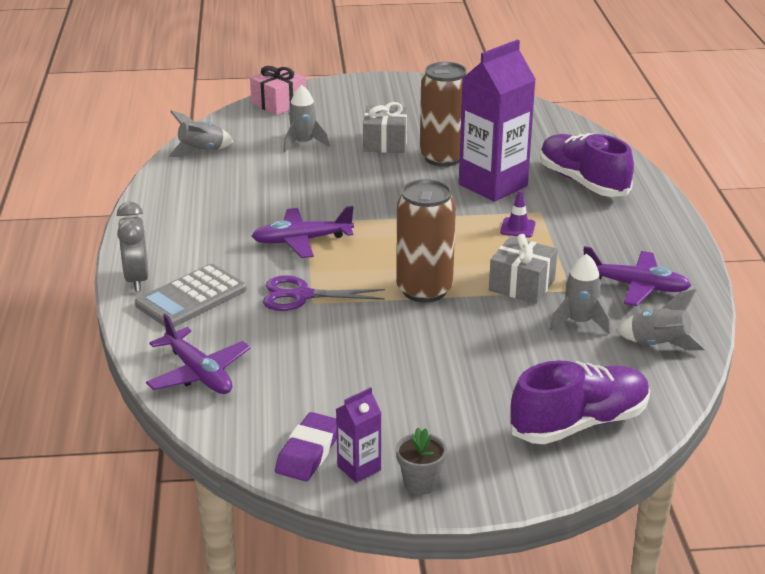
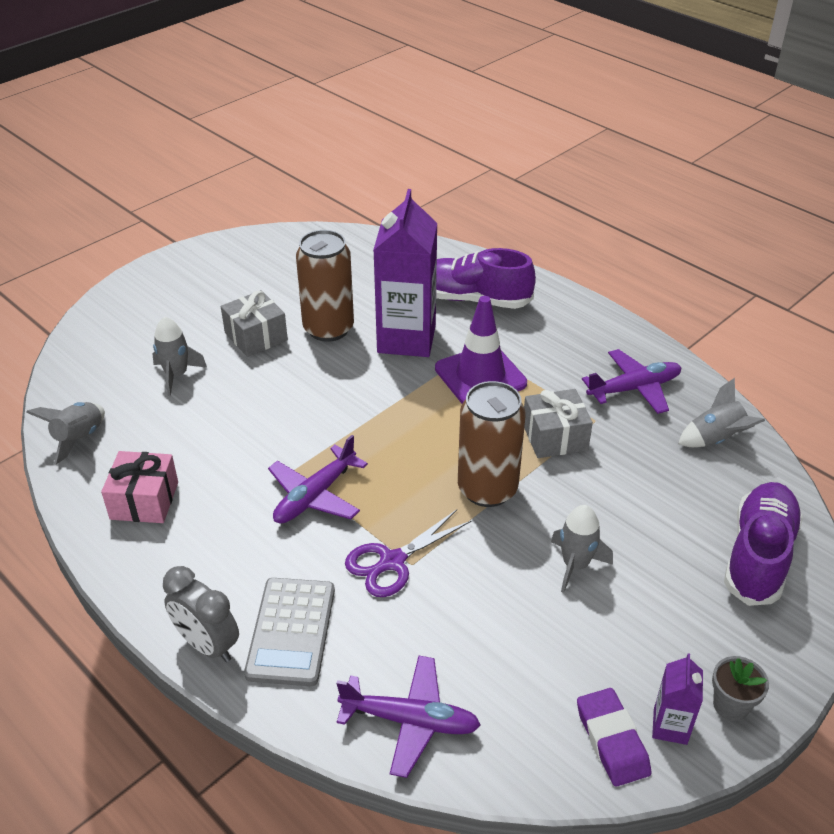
camera: 40 degrees left, 10 degrees up
(279, 103) = (92, 337): pink gift -> pink gift (144, 500)
(517, 228) = (480, 376): purple traffic cone -> purple traffic cone, size x2.19
(579, 322) = (639, 450): grey rocket -> grey rocket (575, 565)

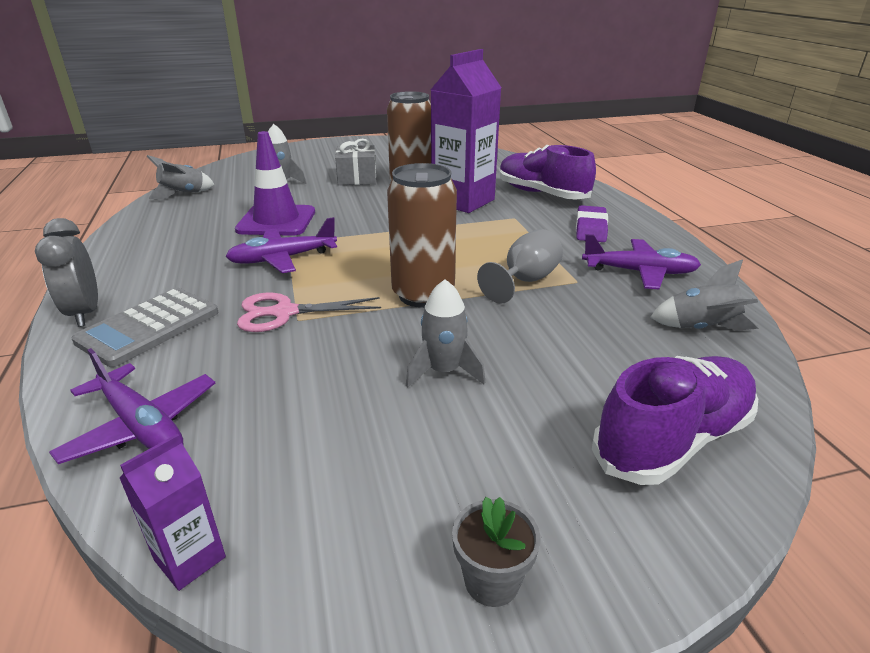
camera: 30 degrees right, 10 degrees down
(144, 500) = (172, 229): pink gift -> none
(392, 562) = (284, 313): purple scissors -> pink scissors
(480, 376) = (499, 232): purple traffic cone -> purple traffic cone (276, 221)
(554, 437) = (525, 281): grey gift -> grey goblet
(612, 740) = (303, 543): purple eraser -> purple eraser (590, 229)
(670, 726) = (387, 564): purple carton -> purple carton (190, 558)

